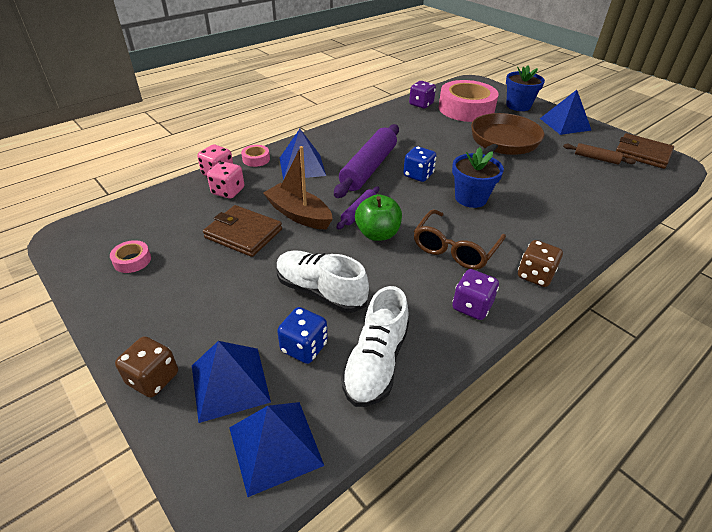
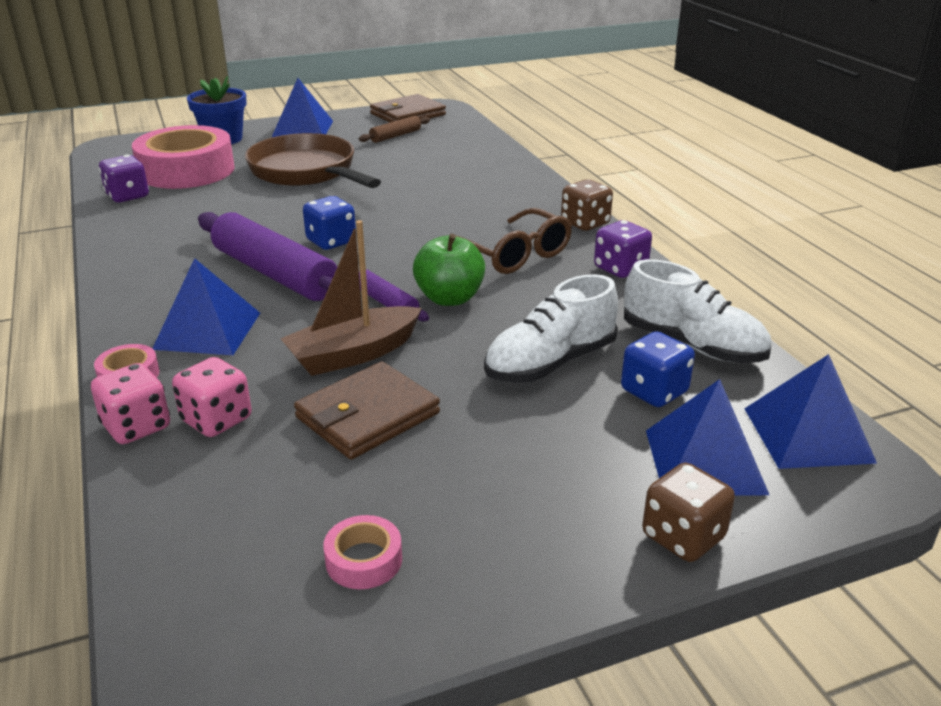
camera: 70 degrees left, 10 degrees down
(471, 198) = (416, 221): blue flower pot -> none

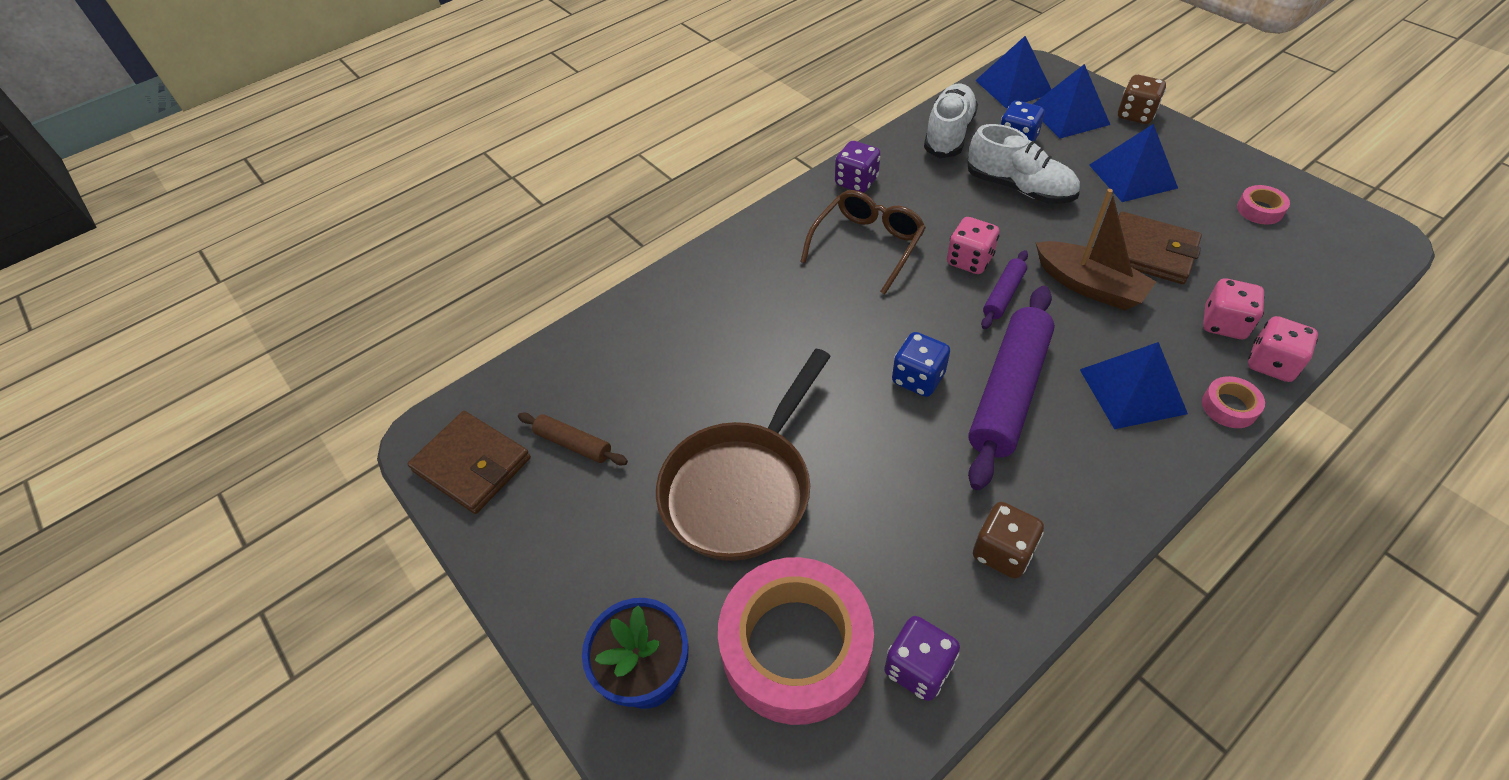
camera: 105 degrees left, 20 degrees up
(303, 128) = (567, 578): blue pyramid -> blue pyramid (1132, 176)
(449, 298) = (969, 260): green apple -> pink dice
(585, 223) = (778, 217): brown dice -> brown dice (1002, 552)

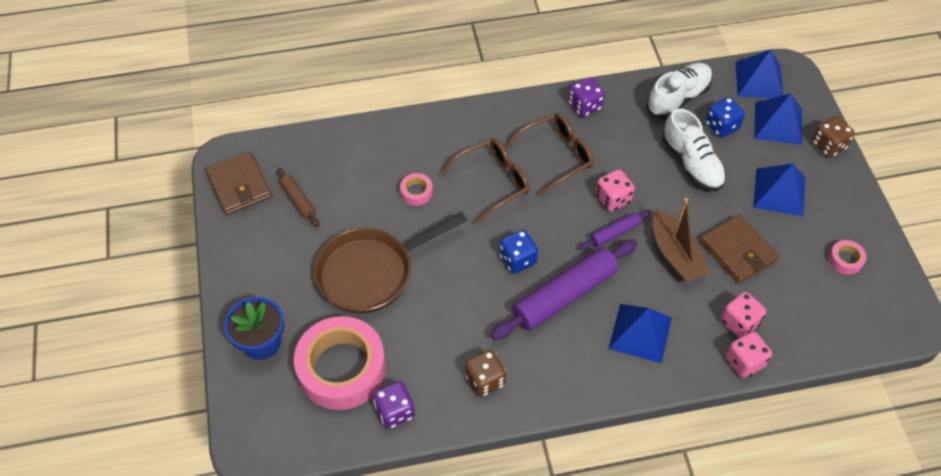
camera: 25 degrees right, 5 degrees up
(815, 305) = (492, 182): none -> brown glasses
(1229, 407) = (691, 372): pink tape -> pink tape (416, 192)

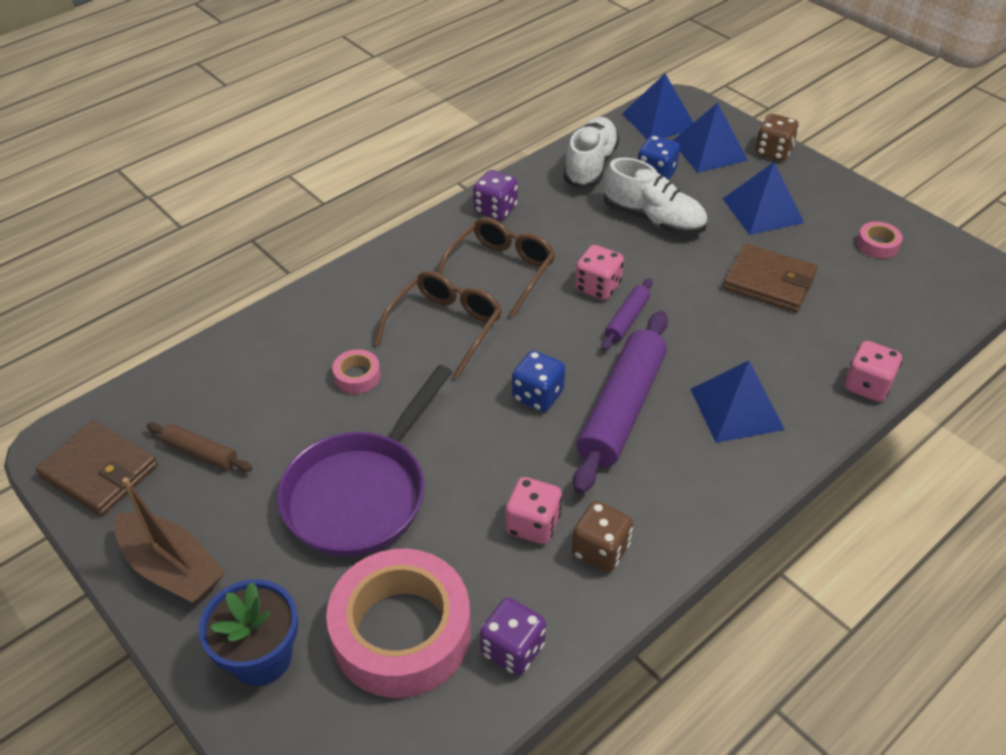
camera: 30 degrees left, 10 degrees down
(372, 272) = (361, 493): brown pan -> purple pan
(675, 254) = (708, 312): brown boat -> brown boat (172, 568)
(739, 322) = (829, 349): pink dice -> pink dice (533, 524)

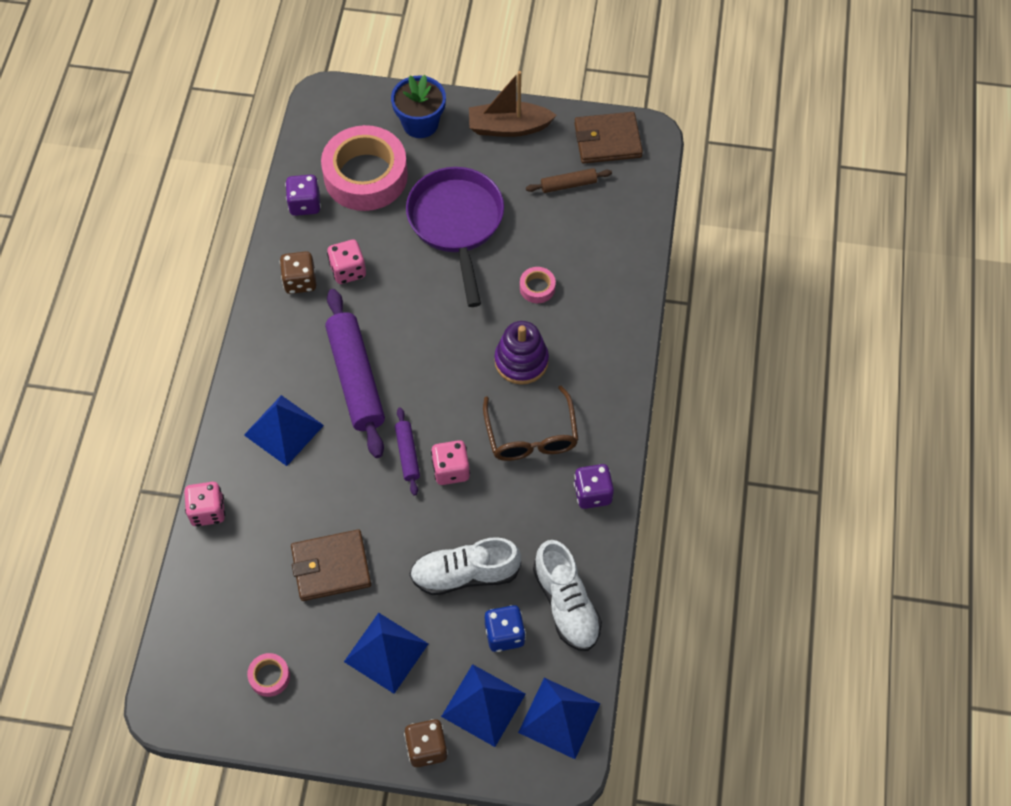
camera: 140 degrees right, 15 degrees up
(445, 327) = (521, 361): brown glasses -> purple stacking toy
(537, 395) = (415, 352): blue dice -> none

